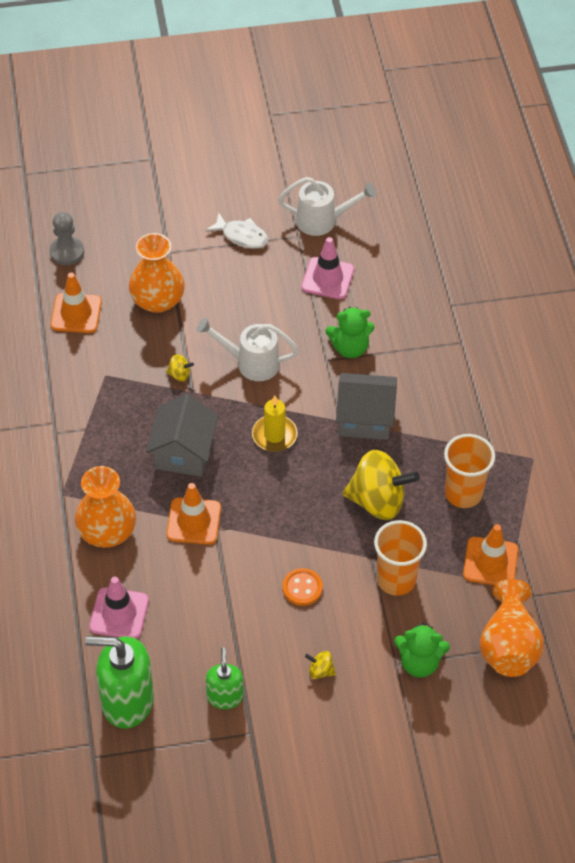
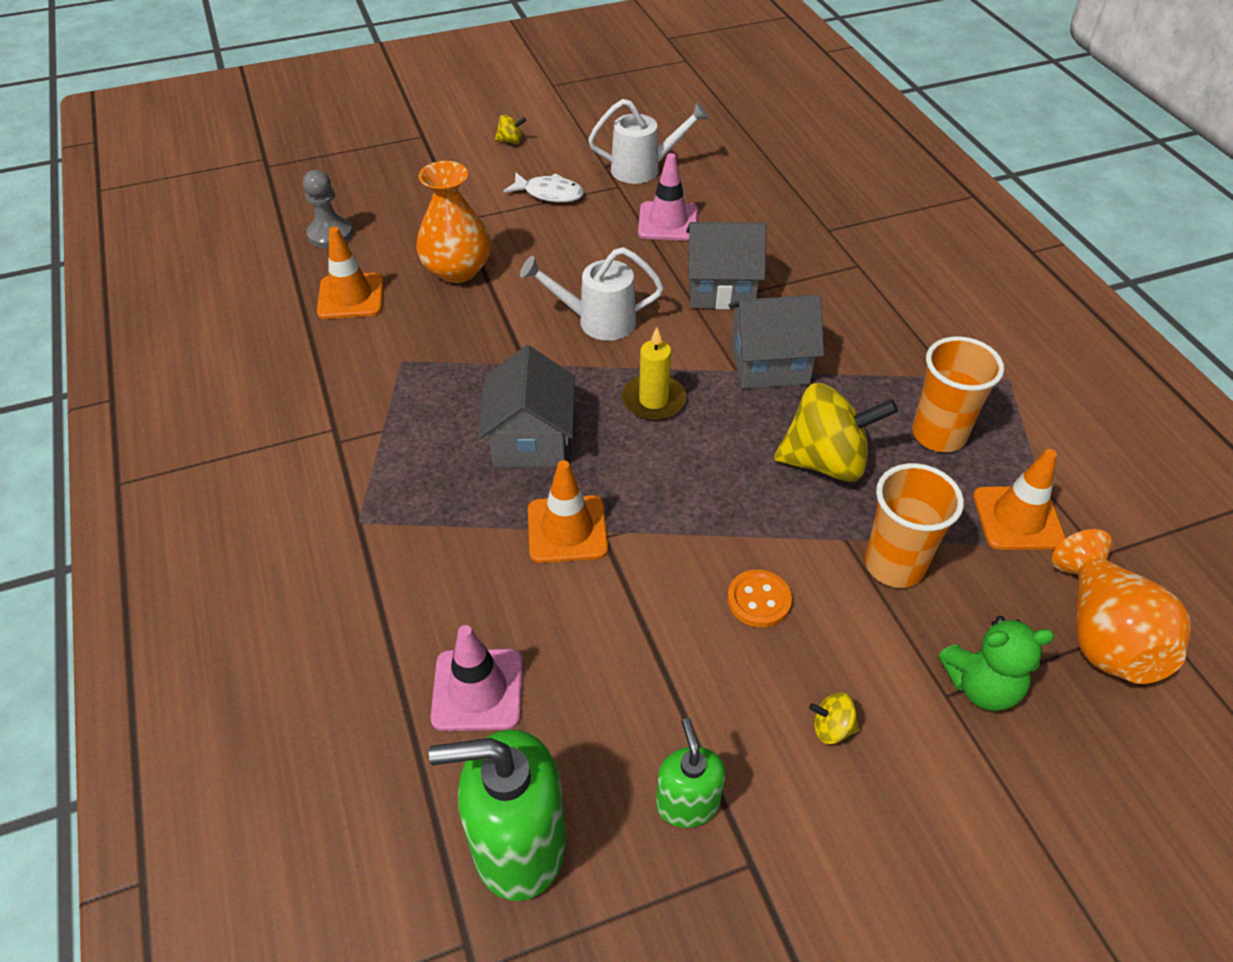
camera: 10 degrees left, 5 degrees down
(107, 532) = (437, 565): orange vase -> none
(179, 375) = (504, 347): yellow spinning top -> yellow spinning top (511, 141)
(350, 348) = (721, 288): green teddy bear -> grey house

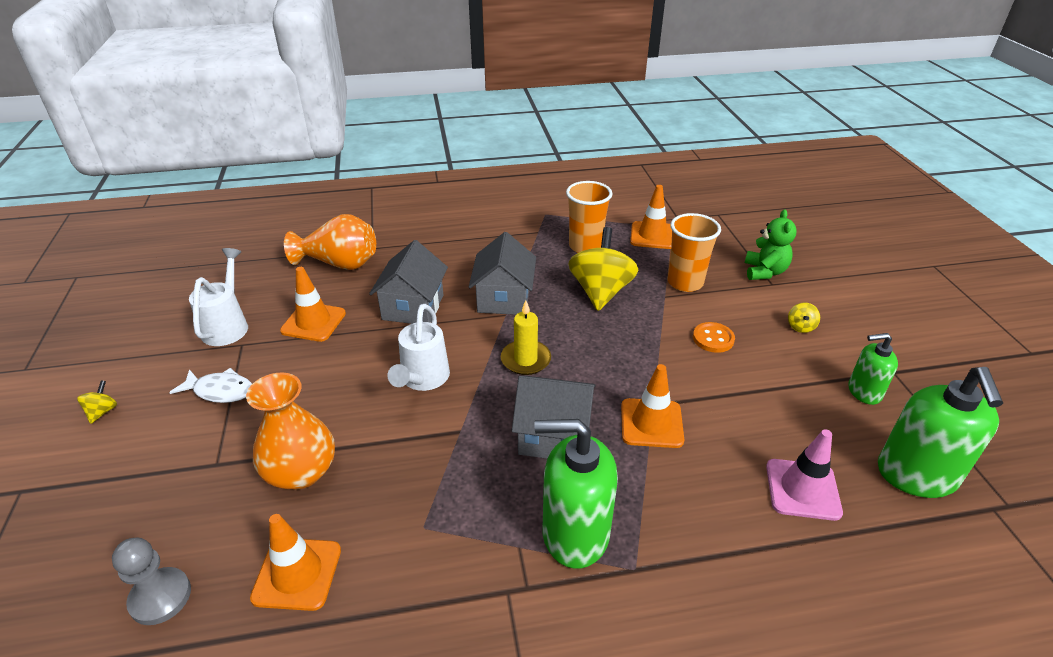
camera: 80 degrees left, 10 degrees down
(399, 470) = (575, 533): none -> green soap dispenser
(549, 194) = (220, 391): white fish -> white fish turned 75 degrees clockwise
(668, 222) = (313, 322): pink traffic cone -> orange traffic cone
(1103, 635) = (729, 230): orange vase -> orange vase (340, 264)

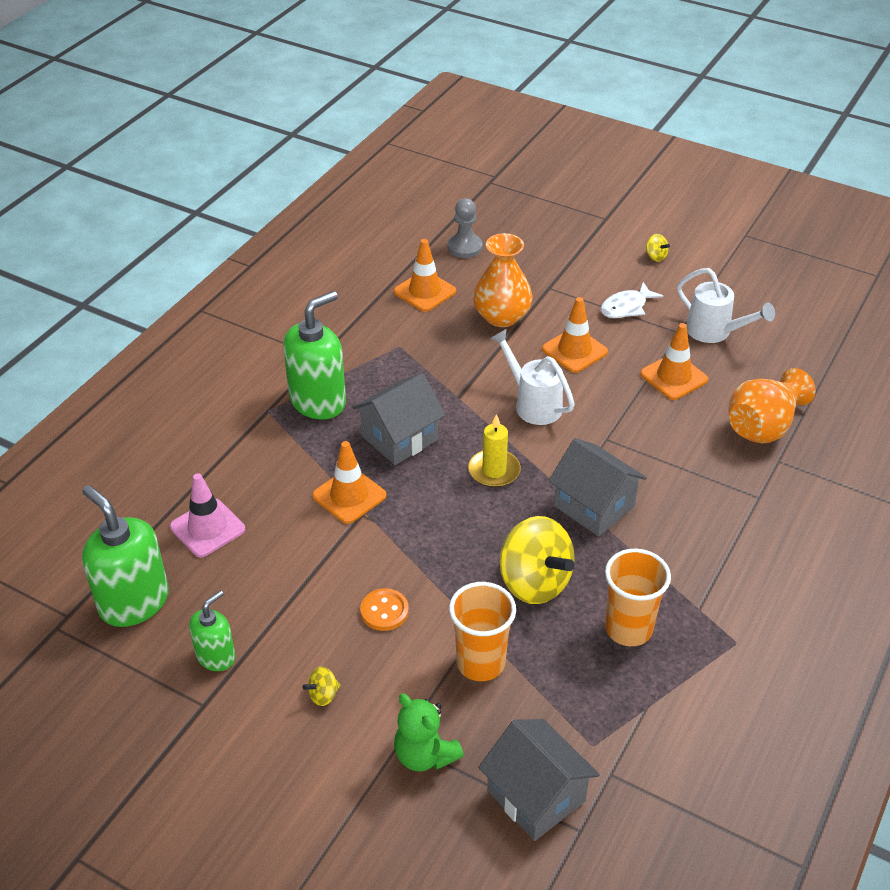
camera: 130 degrees right, 5 degrees up
(413, 307) = (639, 441): grey house -> grey house (536, 796)
(652, 235) = (594, 710): orange traffic cone -> orange traffic cone (574, 350)
(800, 327) = (323, 695): yellow spinning top -> yellow spinning top turned 90 degrees counterclockwise

